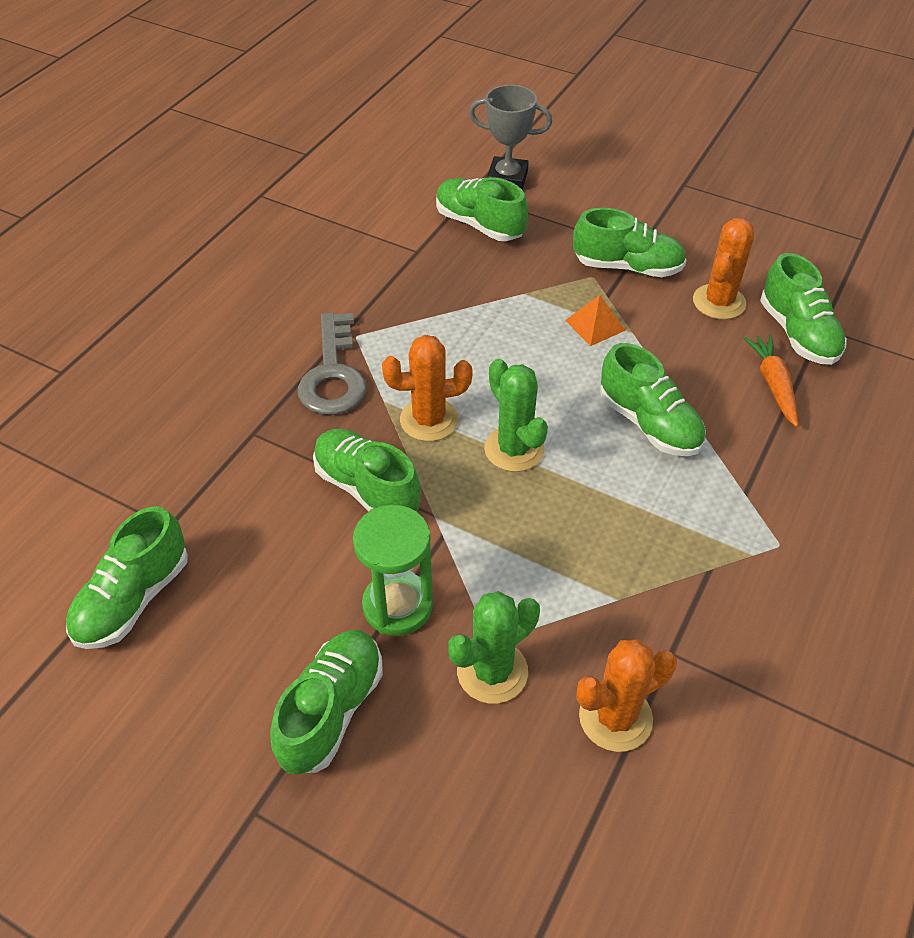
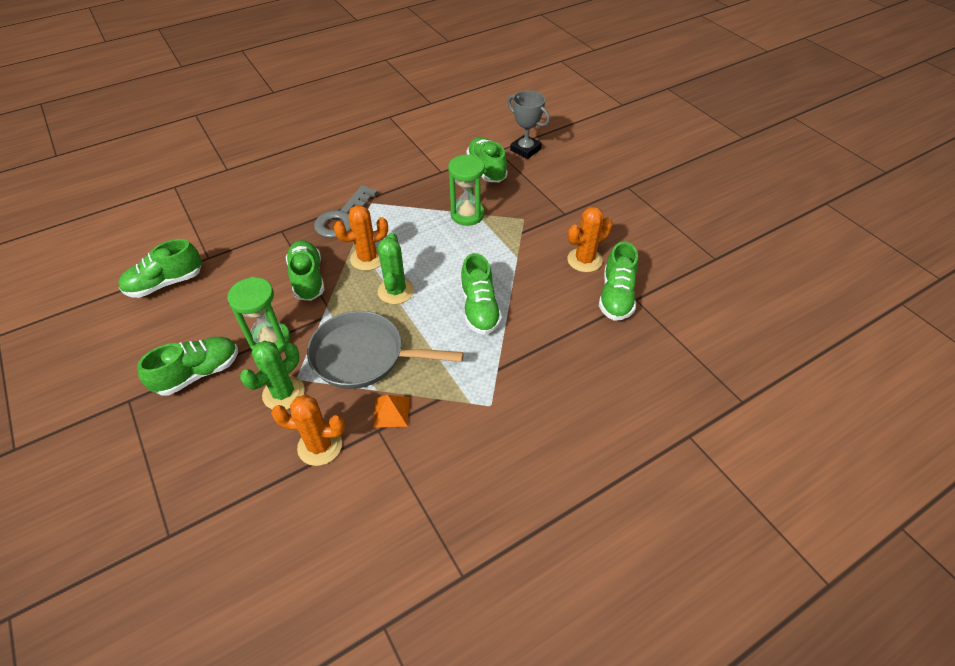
camera: 30 degrees right, 0 degrees up
(429, 420) = (367, 258): orange cactus -> orange cactus turned 45 degrees counterclockwise
(492, 671) = (283, 393): green cactus -> green cactus turned 45 degrees counterclockwise
(512, 300) = (467, 215): none -> green hourglass
(556, 561) = (364, 356): none -> grey pan
(595, 325) = (500, 245): orange pyramid -> orange pyramid (391, 412)
(627, 267) = (548, 221): green shoe -> none
(773, 384) = (572, 318): orange carrot -> none

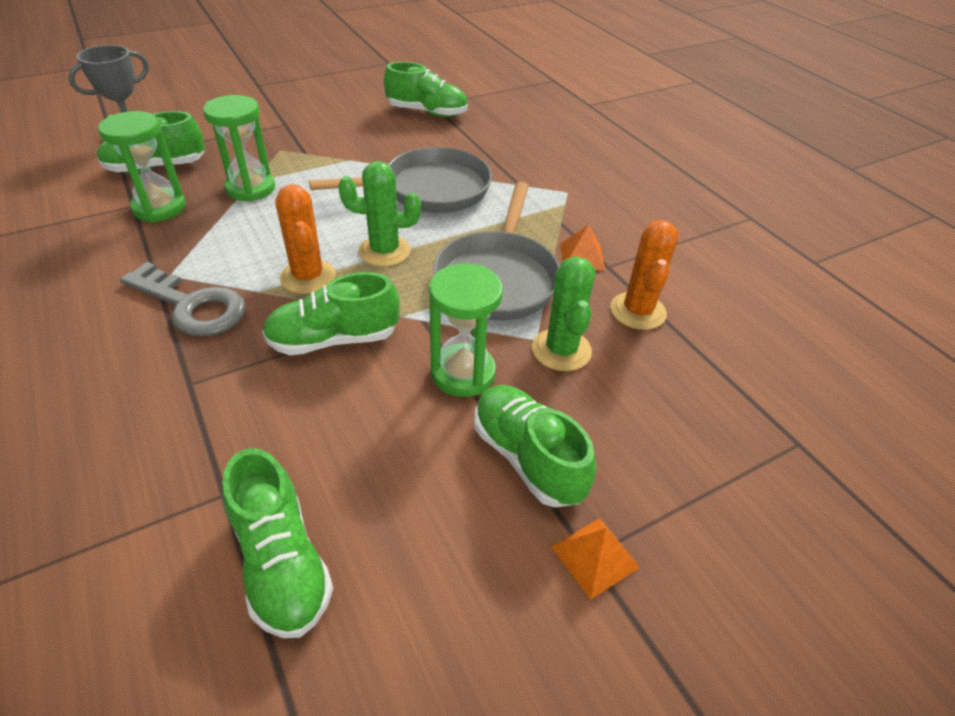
camera: 90 degrees left, 5 degrees down
(127, 403) = (595, 557): none -> orange pyramid
(283, 393) = (561, 350): green cactus -> green cactus turned 45 degrees clockwise
(439, 182) = (159, 208): none -> green hourglass
(479, 309) = (430, 190): green shoe -> grey pan
(584, 260) = (369, 122): orange cactus -> none

